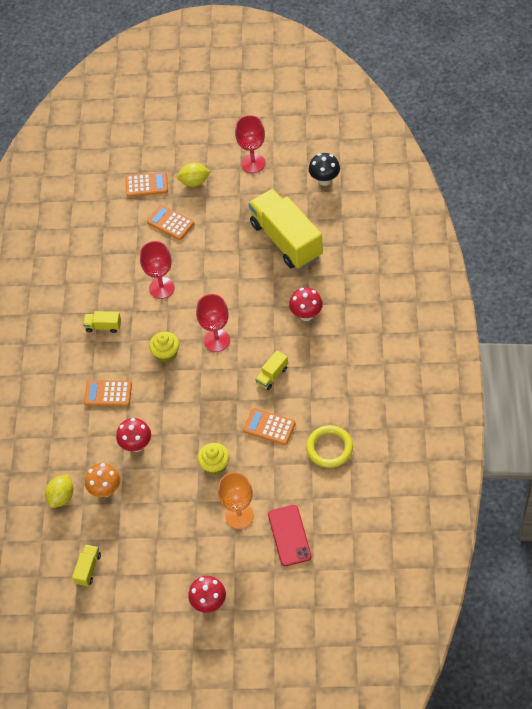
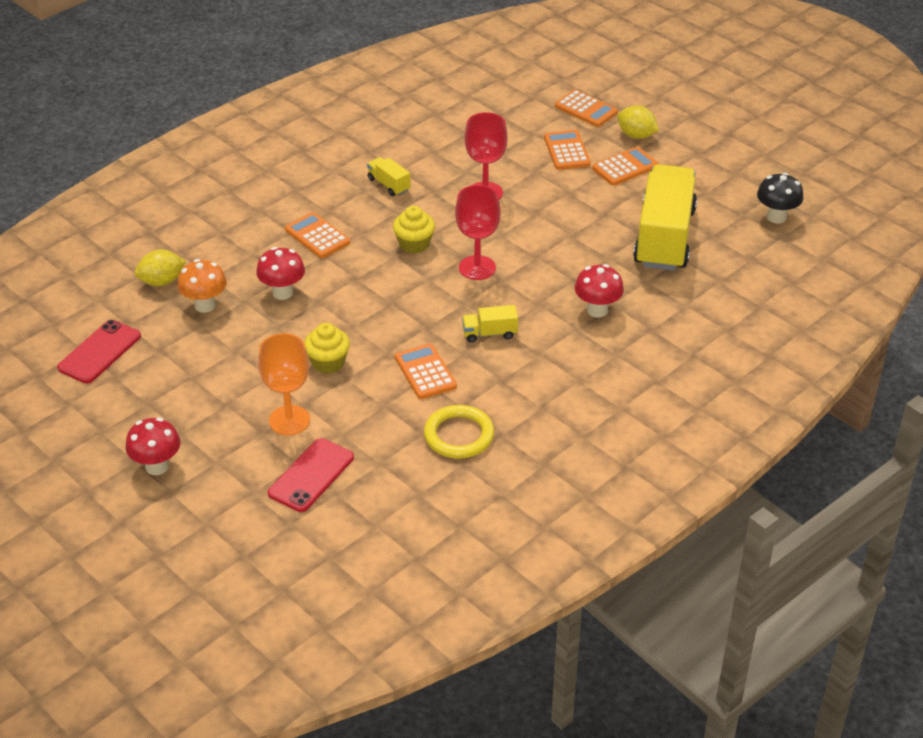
camera: 40 degrees right, 15 degrees down
(88, 569) = (99, 352): yellow truck -> red phone
(213, 209) = (625, 167): none -> orange calculator
(253, 163) = (717, 158): red goblet -> none

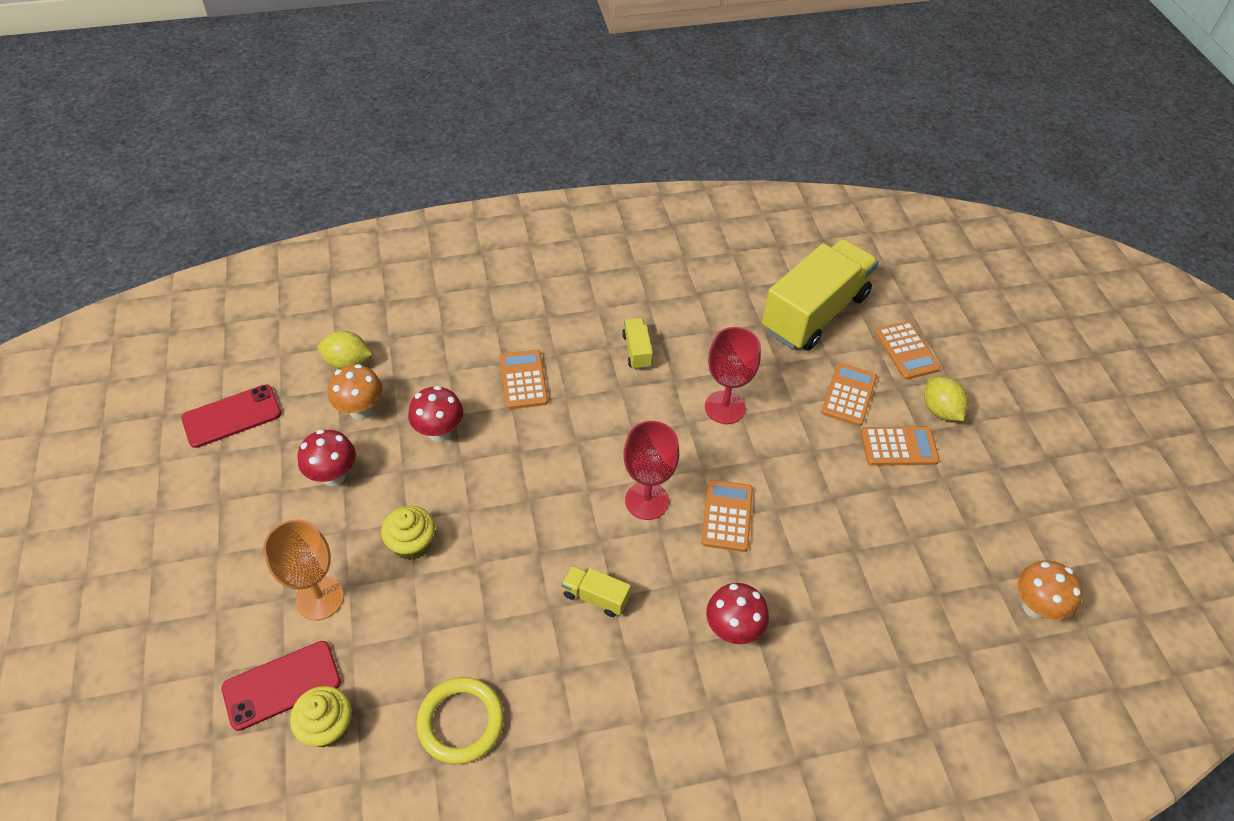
camera: 30 degrees right, 10 degrees up
(157, 466) = (163, 584): red mushroom -> red mushroom (334, 476)
(414, 244) = (607, 437): yellow cupcake -> yellow cupcake (328, 726)
(425, 372) = (493, 612): orange calculator -> orange calculator (727, 516)
(664, 238) = (879, 567): yellow truck -> yellow truck (814, 313)
(776, 217) = (1035, 607): black mushroom -> orange mushroom

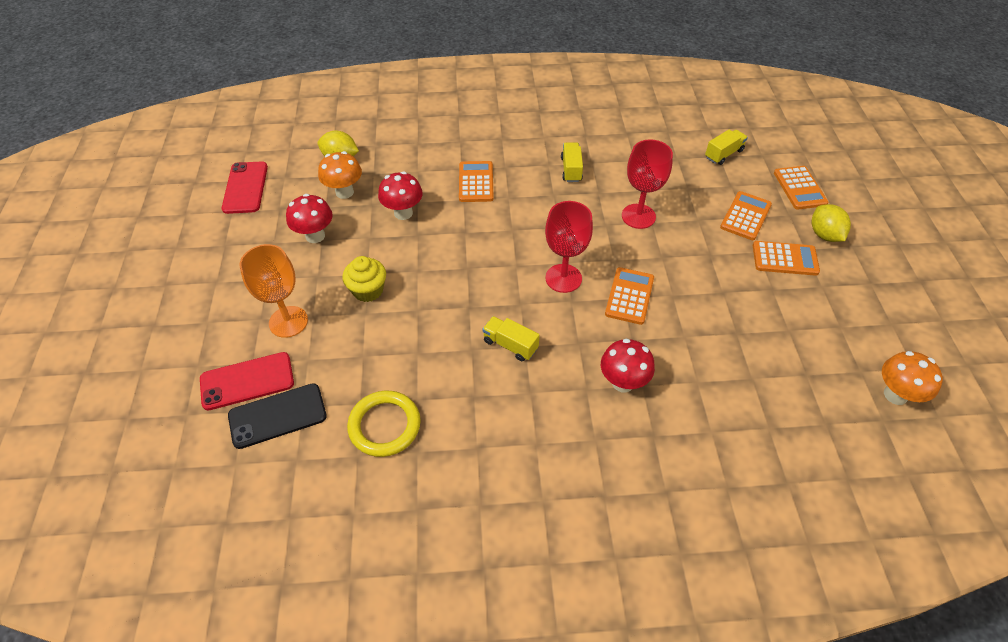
camera: 10 degrees right, 0 degrees up
(232, 416) = (245, 188): red phone -> red phone turned 75 degrees counterclockwise
(328, 726) = (277, 416): yellow cupcake -> black phone
(814, 313) = (723, 154): yellow truck -> yellow truck, size x0.41

